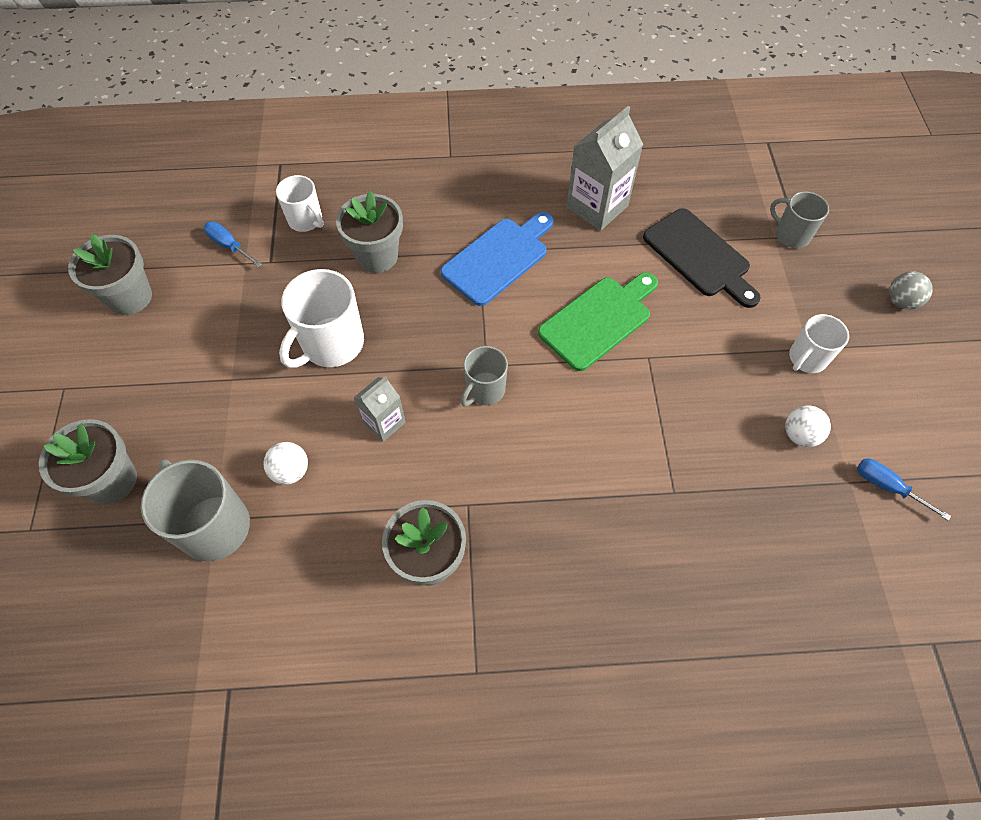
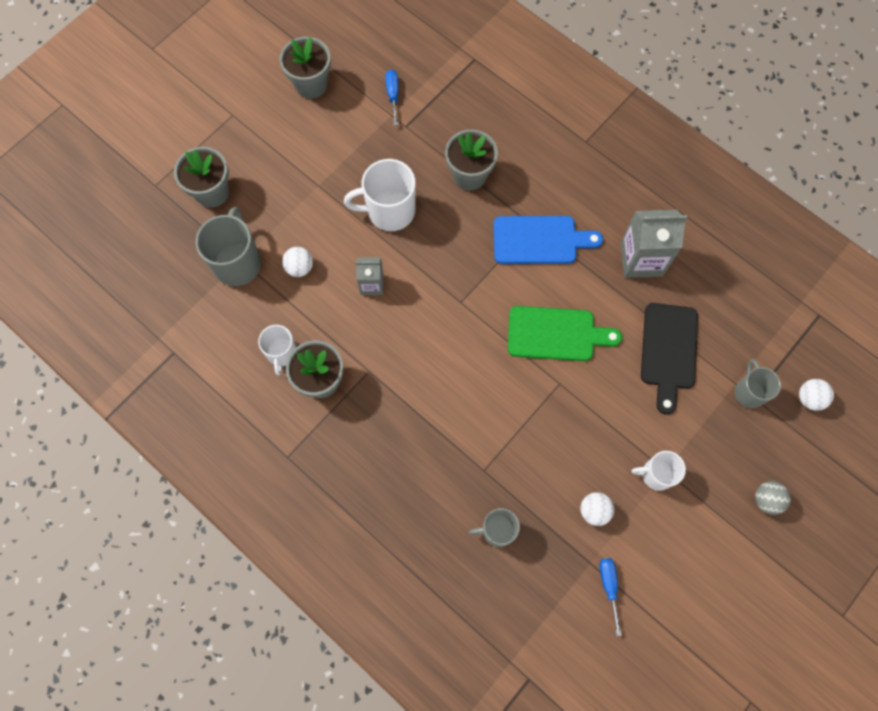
camera: 45 degrees right, 10 degrees up
(306, 220) = (452, 114): white mug -> white mug (282, 353)
(484, 390) = (444, 315): grey mug -> grey mug (497, 530)
(834, 203) = (809, 398): none -> white ball

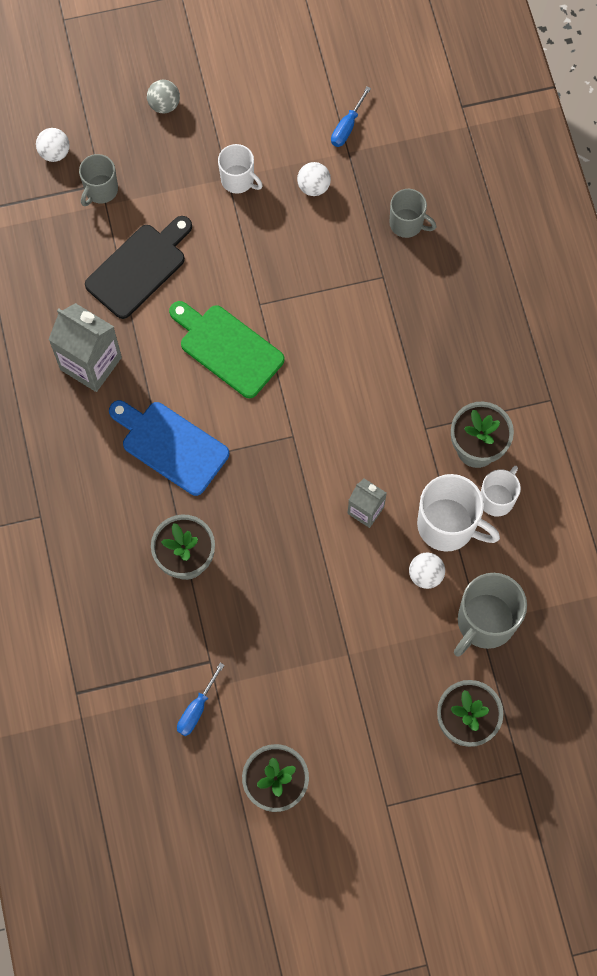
camera: 145 degrees left, 0 degrees up
(389, 211) = (295, 575): white mug -> white mug (448, 525)

